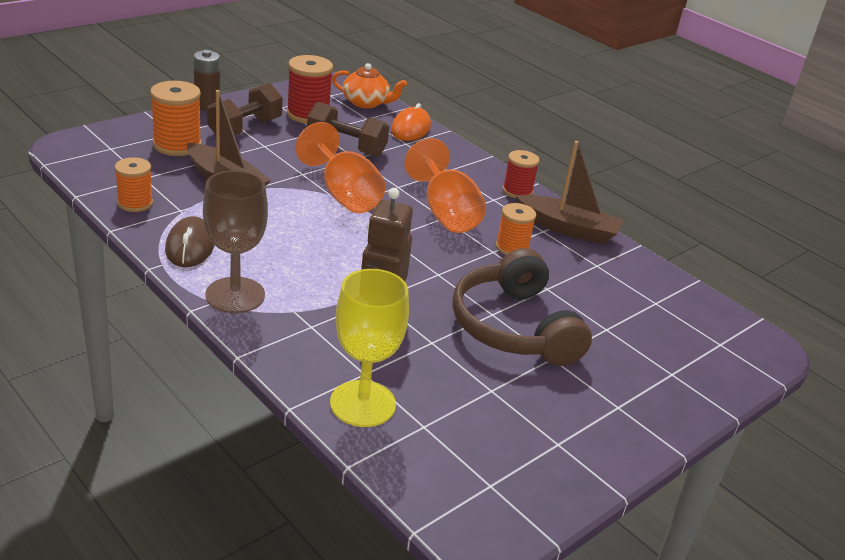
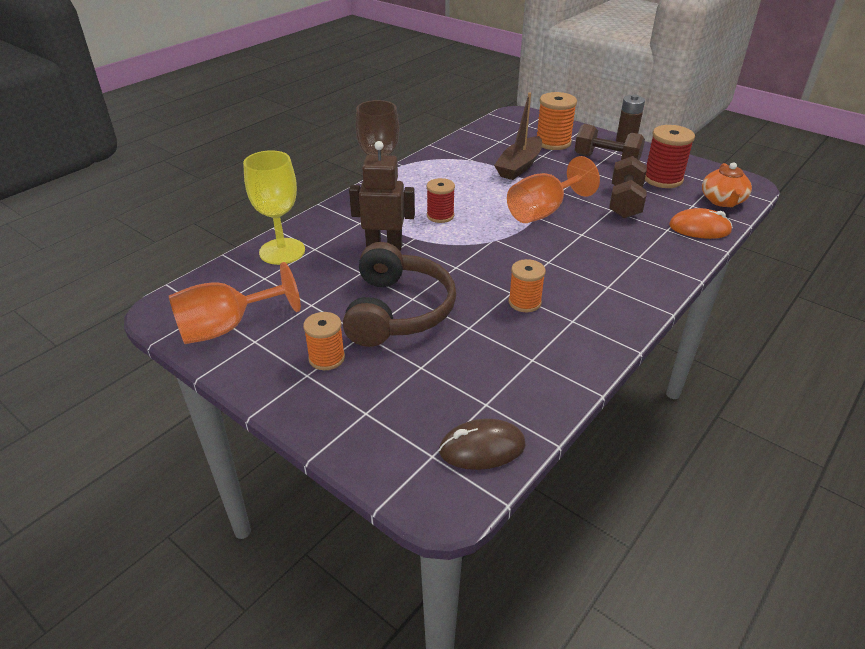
camera: 85 degrees right, 5 degrees up
(135, 203) = (465, 144): orange spool -> orange spool (327, 358)
(190, 246) = (427, 169): brown mouse -> brown mouse (482, 448)
(445, 213) = (556, 261): orange goblet -> orange goblet (226, 327)
(514, 327) = (398, 311): brown headphones -> brown headphones turned 120 degrees clockwise
(517, 191) = (637, 300): red spool -> red spool (440, 216)
(568, 229) = (589, 337): brown boat -> none

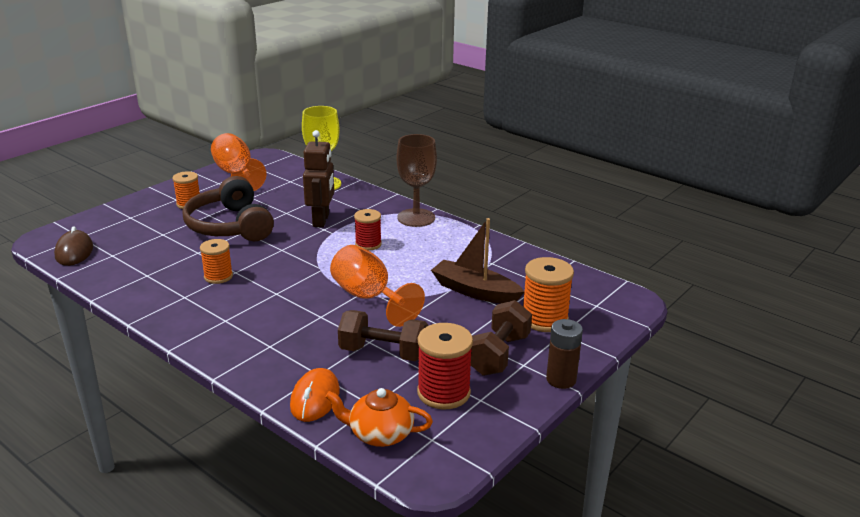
camera: 90 degrees right, 10 degrees down
(398, 311) = (230, 226): brown headphones -> brown headphones turned 60 degrees clockwise

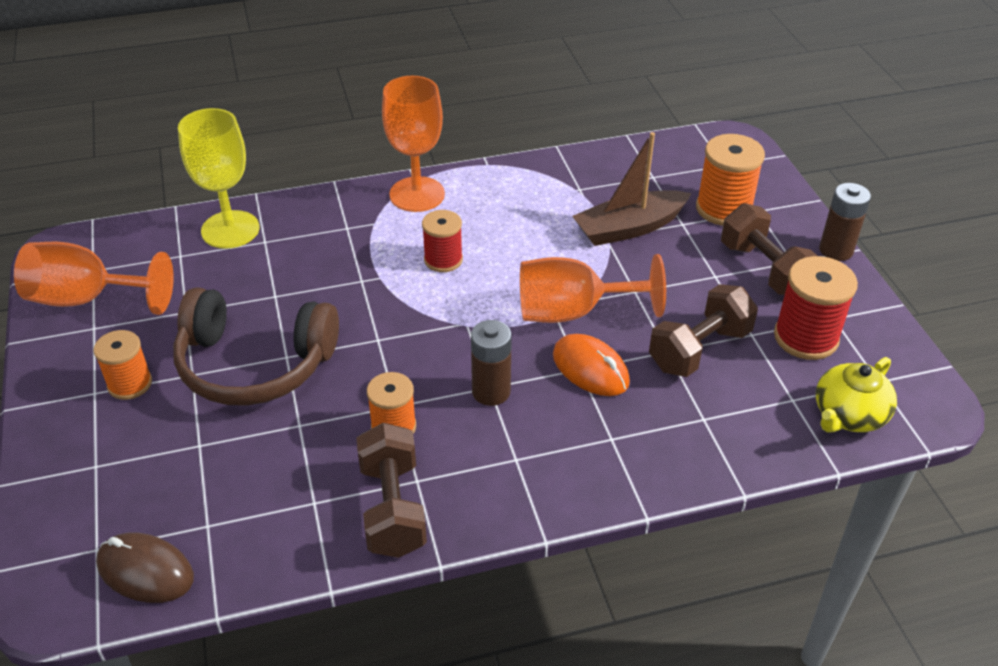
camera: 55 degrees left, 15 degrees up
(159, 297) = (393, 508): none -> brown dumbbell
(272, 295) = (491, 392): none -> brown battery
(315, 398) = (751, 440): orange mouse -> orange mouse (590, 369)
(321, 220) = (335, 273): brown robot -> none
(380, 434) = (848, 415): orange teapot -> yellow teapot
(416, 218) = (417, 194): brown goblet -> orange goblet

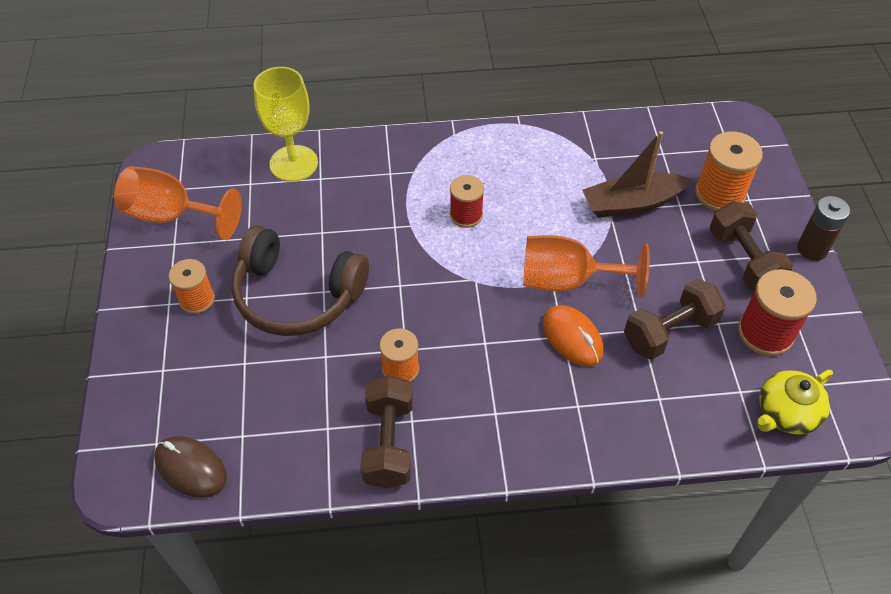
camera: 10 degrees right, 10 degrees up
(417, 194) = (454, 147): orange goblet -> none
(491, 392) = (485, 347): brown battery -> none

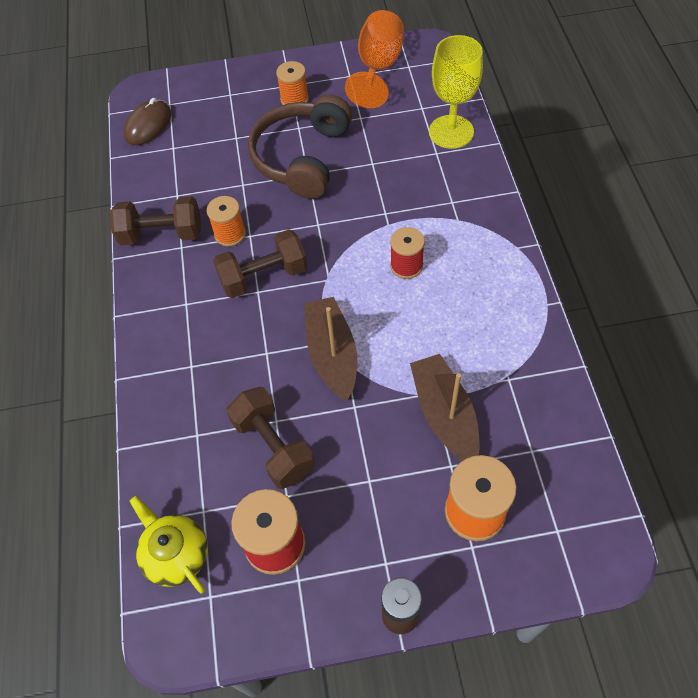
camera: 90 degrees right, 5 degrees up
(567, 281) = (332, 354): orange goblet -> brown boat
(572, 338) = (264, 360): orange mouse -> none
(743, 260) = (375, 530): brown dumbbell -> brown dumbbell (263, 276)

